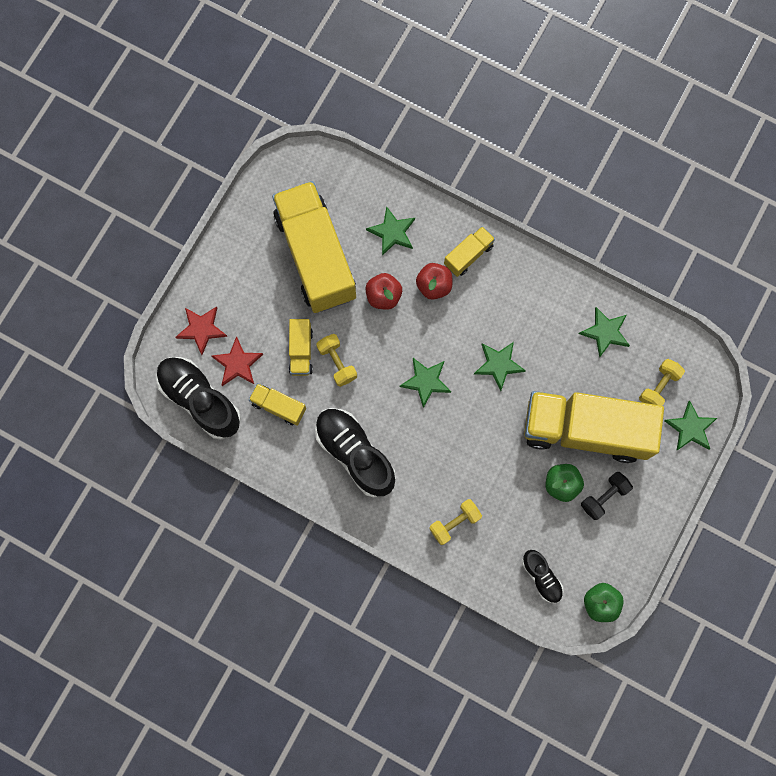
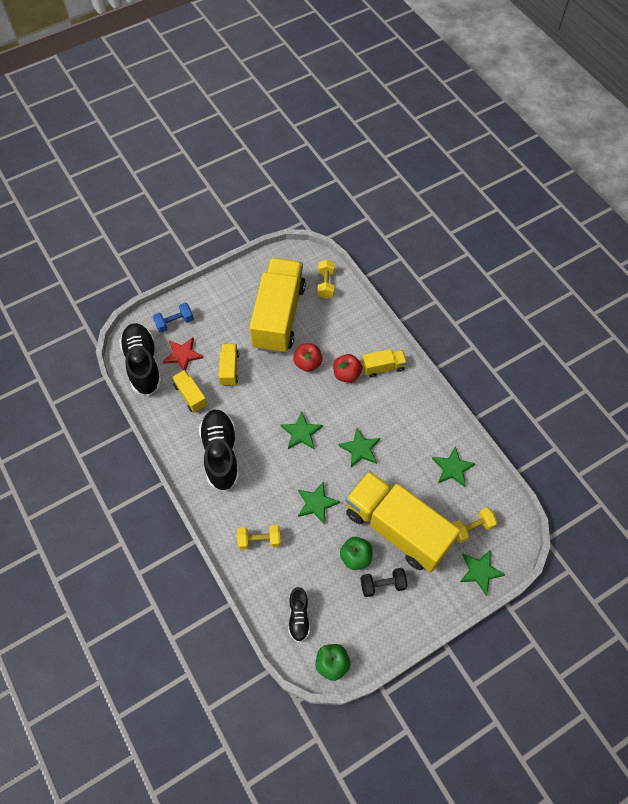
camera: 30 degrees right, 15 degrees down
(201, 329) = (174, 323): red star -> blue dumbbell
(301, 351) = (229, 369): yellow truck -> yellow truck turned 150 degrees clockwise
(337, 363) = (248, 389): yellow dumbbell -> yellow dumbbell (326, 284)
(392, 232) = (339, 327): green star -> green star (316, 503)

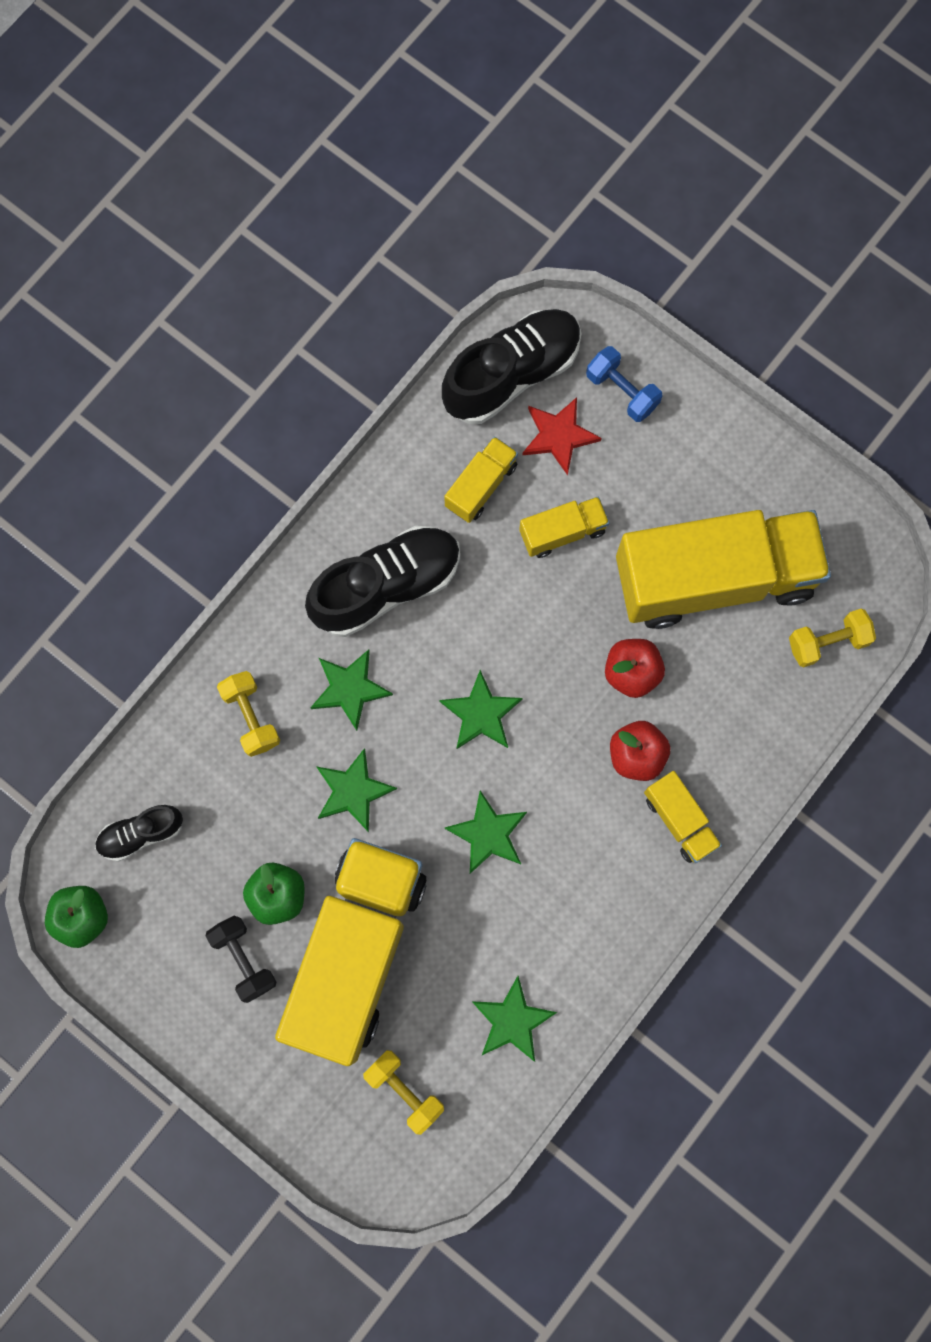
camera: 70 degrees right, 15 degrees up
(480, 571) = (326, 1128): green star -> green star (349, 689)

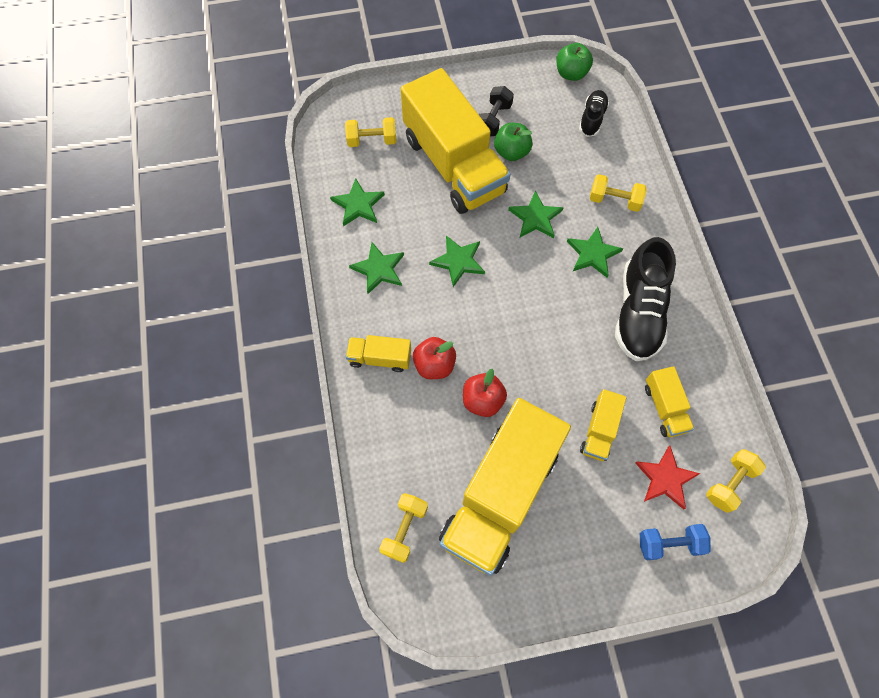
camera: 130 degrees right, 10 degrees down
(244, 959) = (493, 120): black dumbbell -> black dumbbell turned 75 degrees counterclockwise
(481, 713) = (525, 305): green star -> green star (379, 269)
(511, 374) = (729, 483): black shoe -> yellow dumbbell

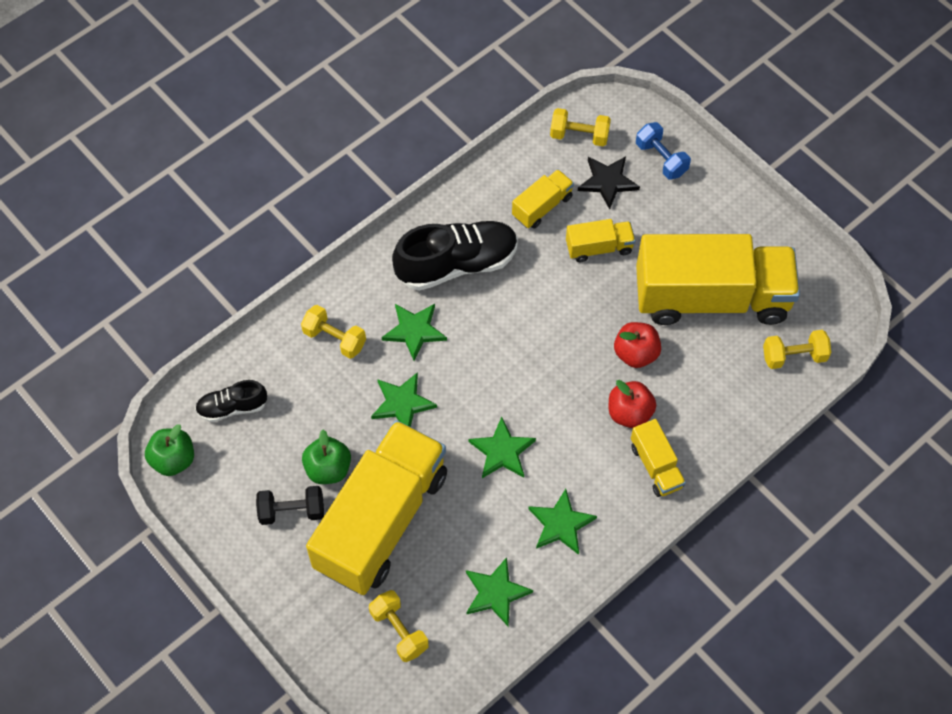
camera: 120 degrees left, 5 degrees down
(614, 200) = (334, 339): yellow dumbbell -> yellow dumbbell turned 45 degrees counterclockwise
(665, 478) = (607, 182): red star -> black star

